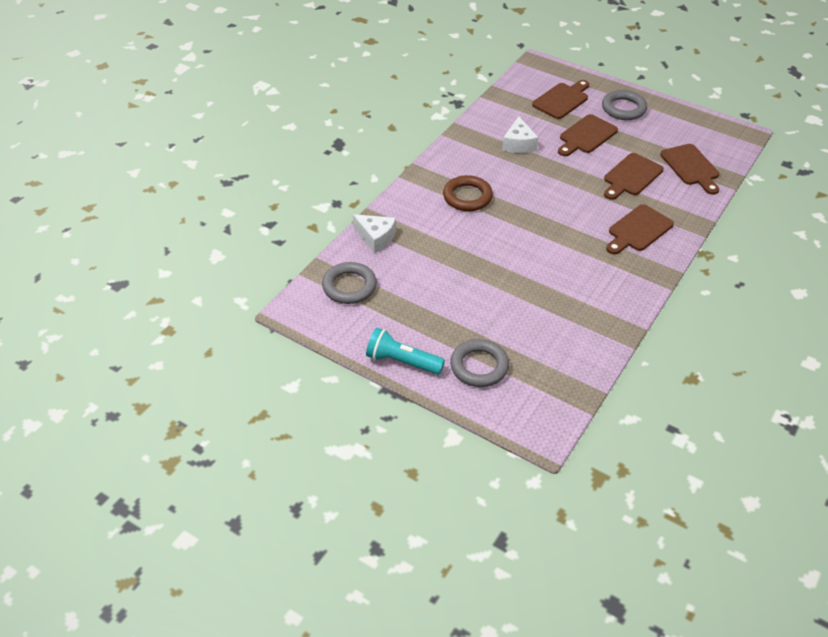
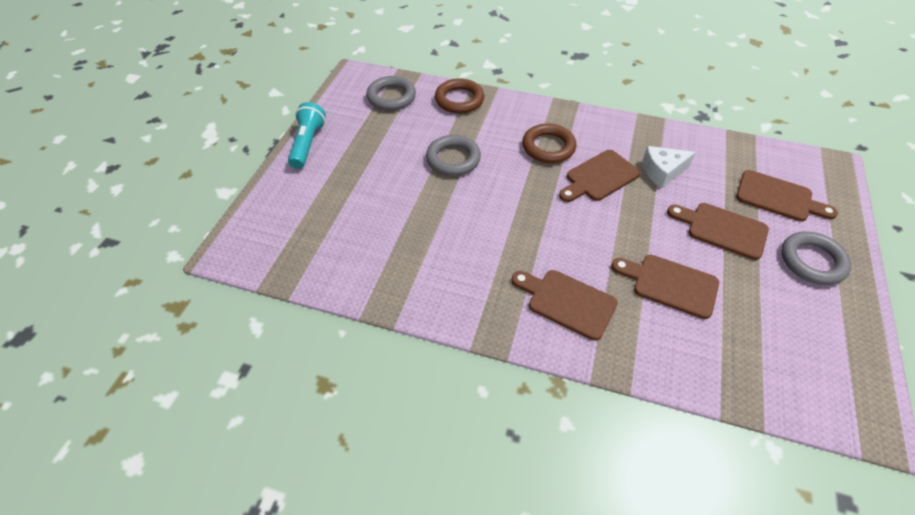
camera: 75 degrees right, 5 degrees up
(376, 238) = (459, 100): white cheese -> brown ring
(479, 366) = (310, 194): grey ring -> grey ring (453, 159)
(691, 167) = (735, 353): brown cutting board -> brown cutting board (599, 177)

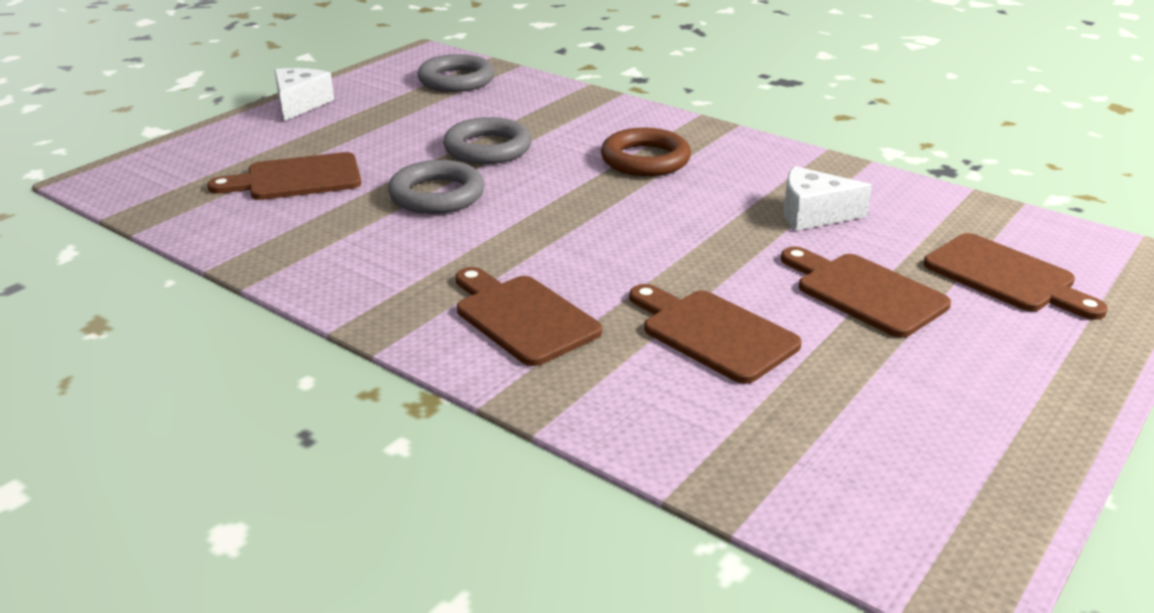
camera: 20 degrees right, 20 degrees down
(308, 144) = (300, 104): turquoise flashlight -> white cheese
(459, 100) = (552, 96): brown ring -> none
(599, 177) = (699, 202): brown cutting board -> brown cutting board (296, 178)
(812, 261) = (1007, 359): grey ring -> grey ring (437, 195)

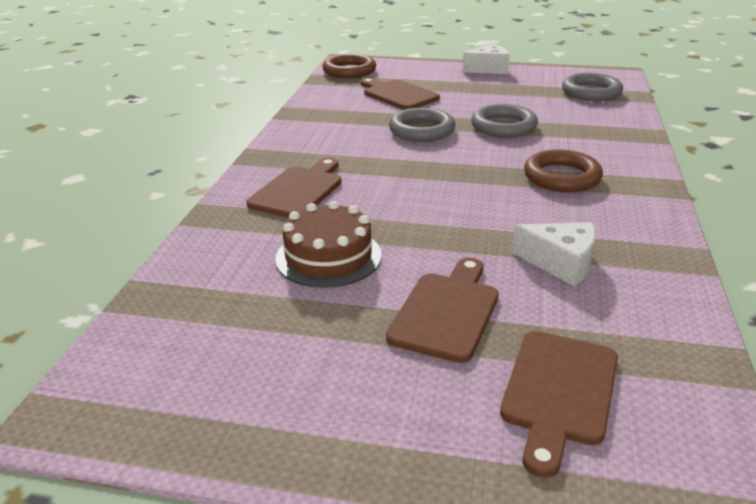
camera: 65 degrees right, 0 degrees up
(144, 188) = (349, 71): none -> brown ring
(713, 333) = (328, 257): brown cutting board -> brown cake
(813, 214) = (561, 263): white cheese -> white cheese turned 135 degrees clockwise

